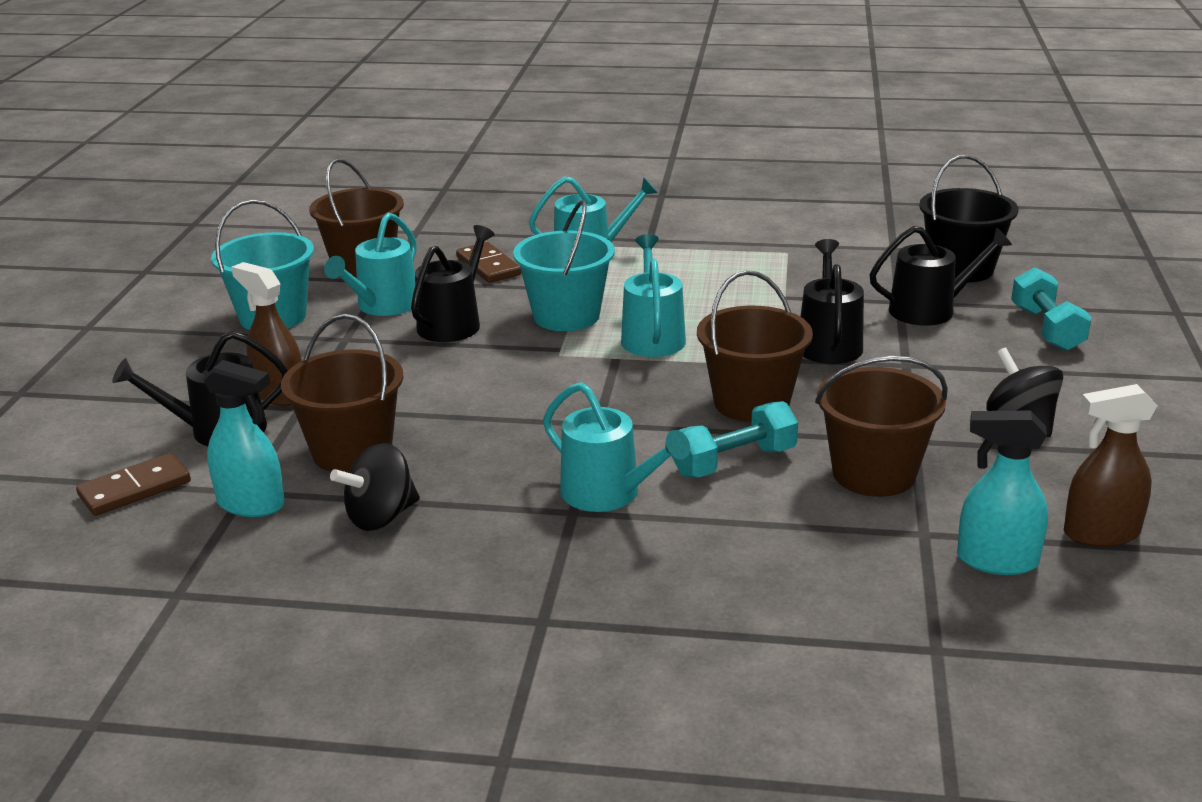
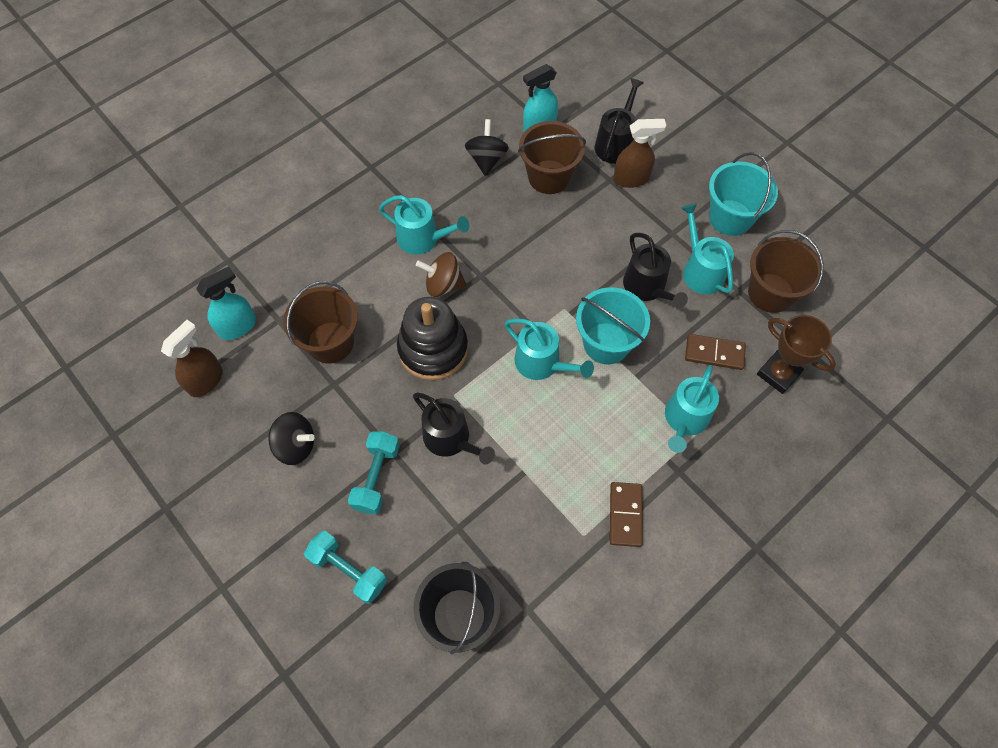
camera: 130 degrees right, 35 degrees up
(135, 488) = (590, 99): brown domino -> brown domino (625, 515)
(466, 235) = (778, 374): none -> brown trophy
(608, 493) = (423, 239): turquoise watering can -> turquoise watering can turned 150 degrees counterclockwise
(654, 441) = (443, 285): none -> brown spinning top
(734, 462) = (395, 299): turquoise dumbbell -> turquoise dumbbell (376, 477)
(751, 403) = (433, 349): brown bucket -> black stacking toy
(929, 310) = (431, 532): black watering can -> none

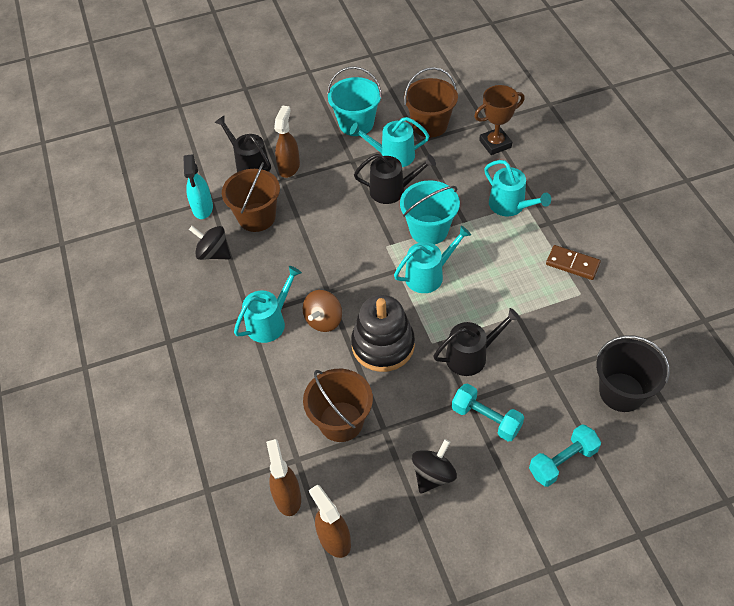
camera: 65 degrees left, 10 degrees down
(238, 326) = (287, 497): turquoise spray bottle -> brown spray bottle
(714, 353) = (464, 171): brown domino -> none

